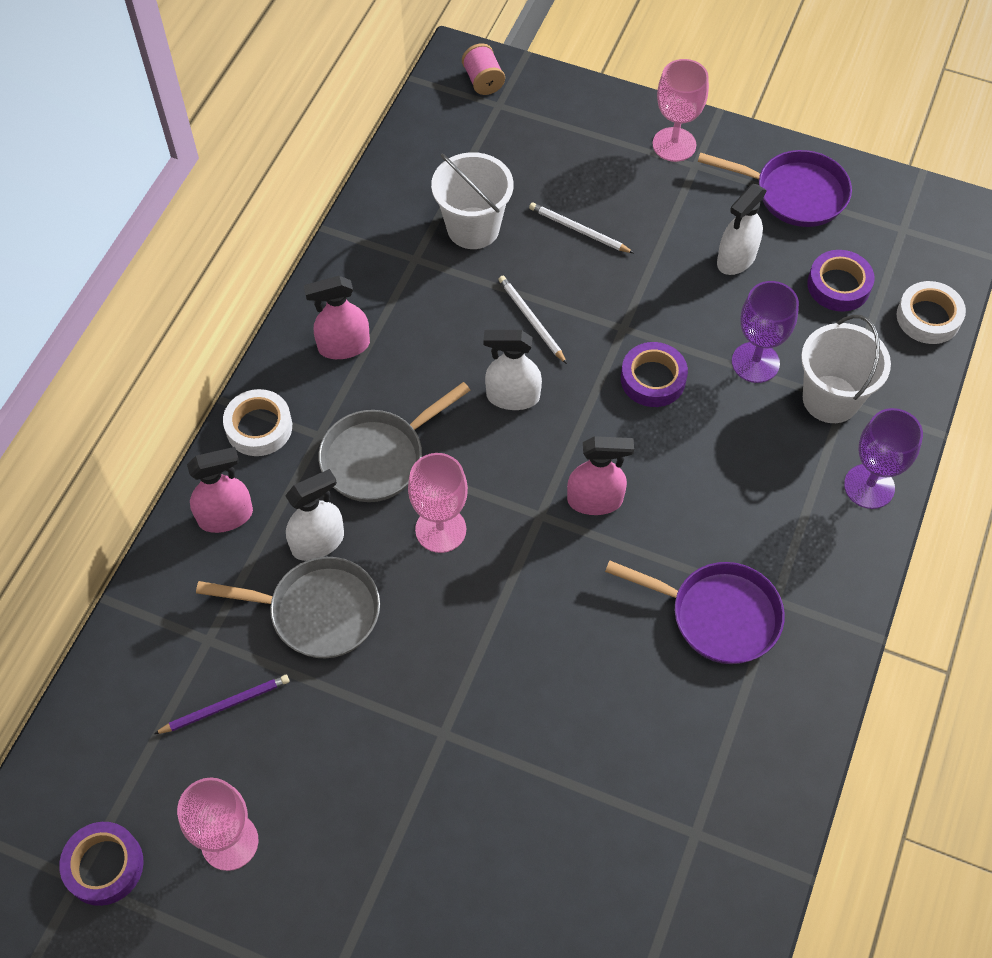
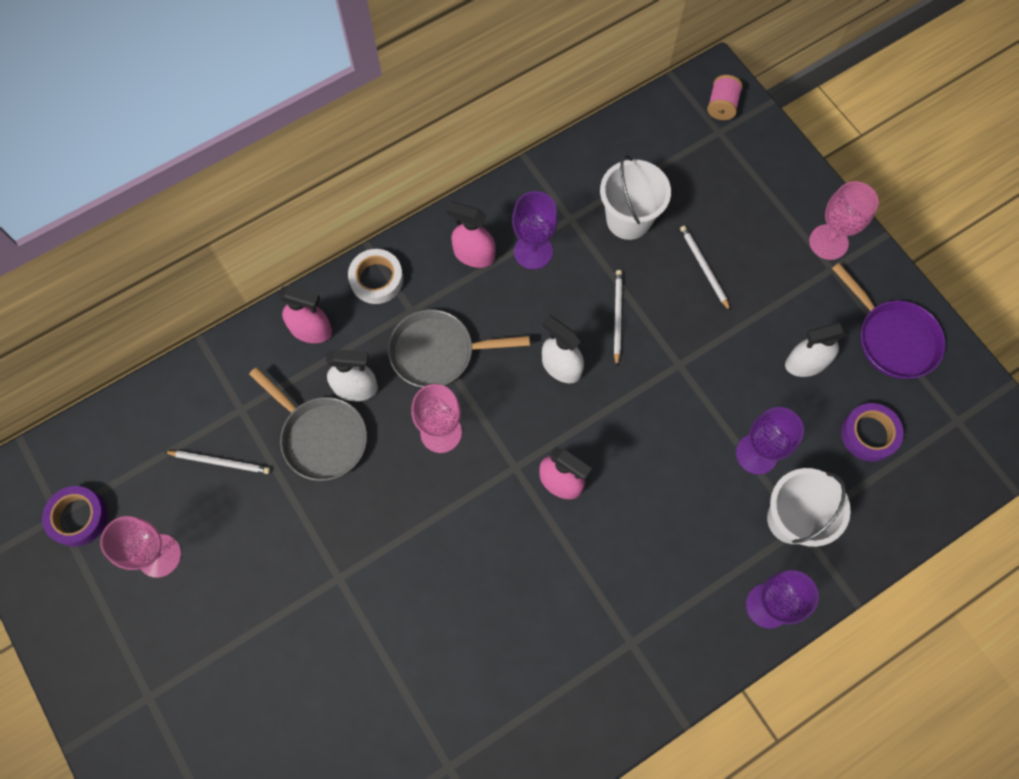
camera: 35 degrees right, 10 degrees up
(225, 705) = (220, 462): purple pencil -> white pencil
(402, 309) = (533, 251): none -> purple goblet
(653, 379) = (670, 418): purple tape -> none
(718, 615) = (582, 625): purple pan -> none
(928, 317) = (920, 504): white tape -> none

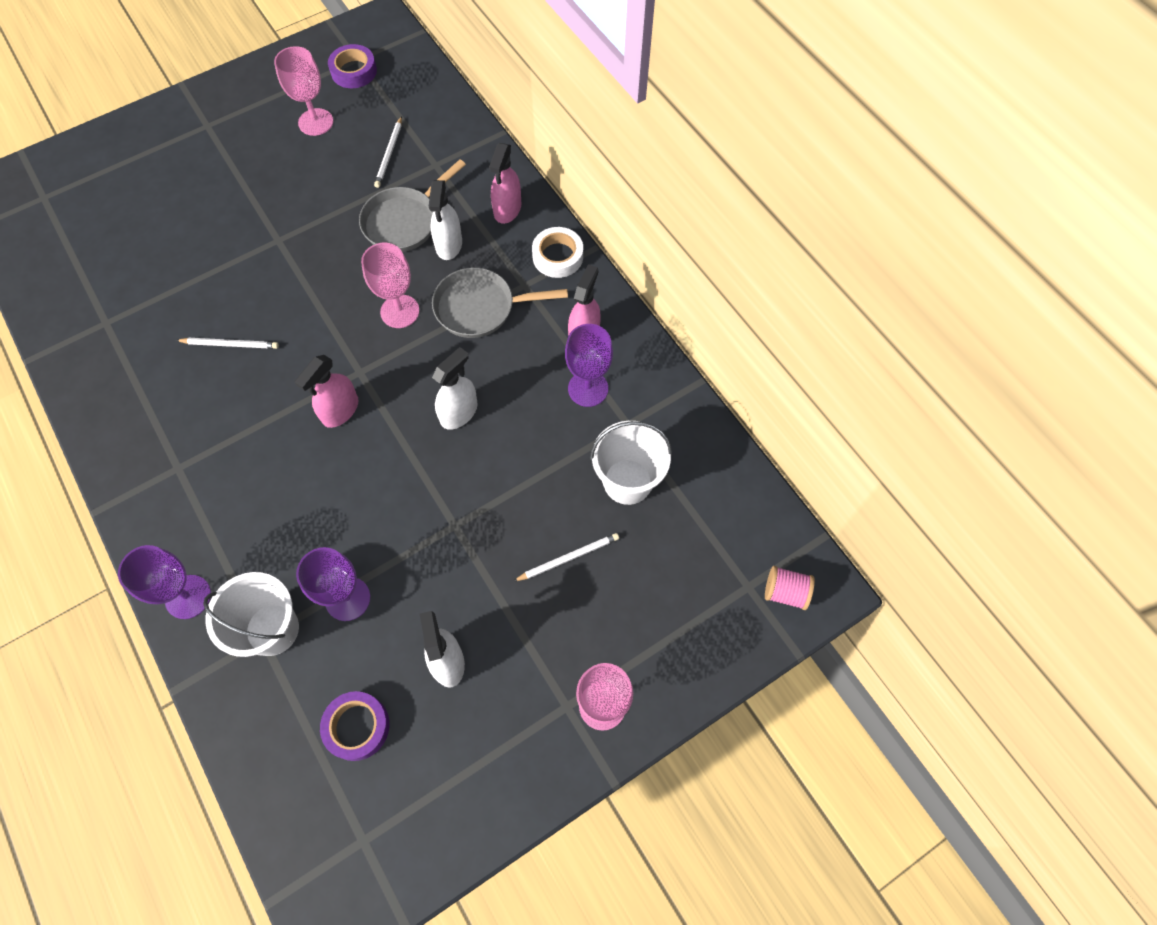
camera: 90 degrees right, 5 degrees down
(438, 352) = (480, 307): grey pan -> grey pan turned 90 degrees counterclockwise
(617, 316) = (512, 466): white pencil -> white pencil (230, 344)
(892, 338) = (473, 771): purple pan -> none

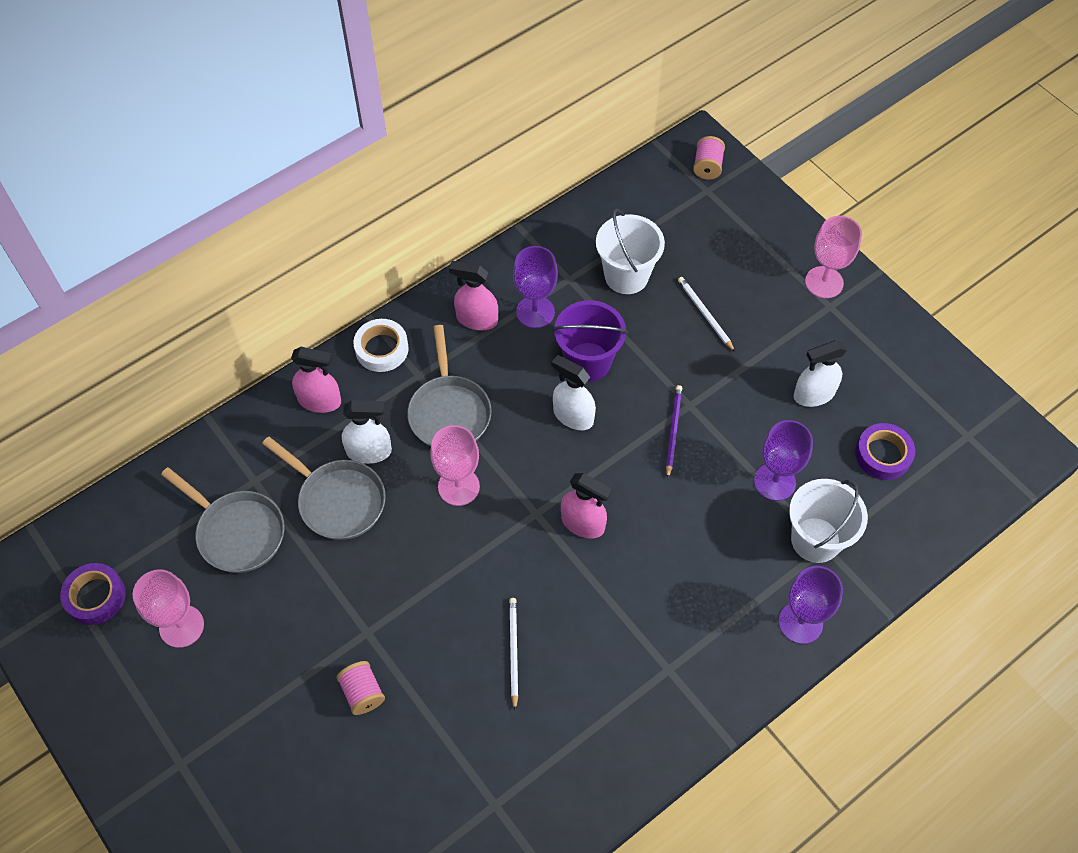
camera: 95 degrees left, 5 degrees down
(226, 236) = (362, 693): none -> pink spool
(389, 154) = (237, 532): white pencil -> grey pan
(426, 505) = (673, 431): none -> purple pencil
(521, 432) = (588, 362): none -> purple bucket

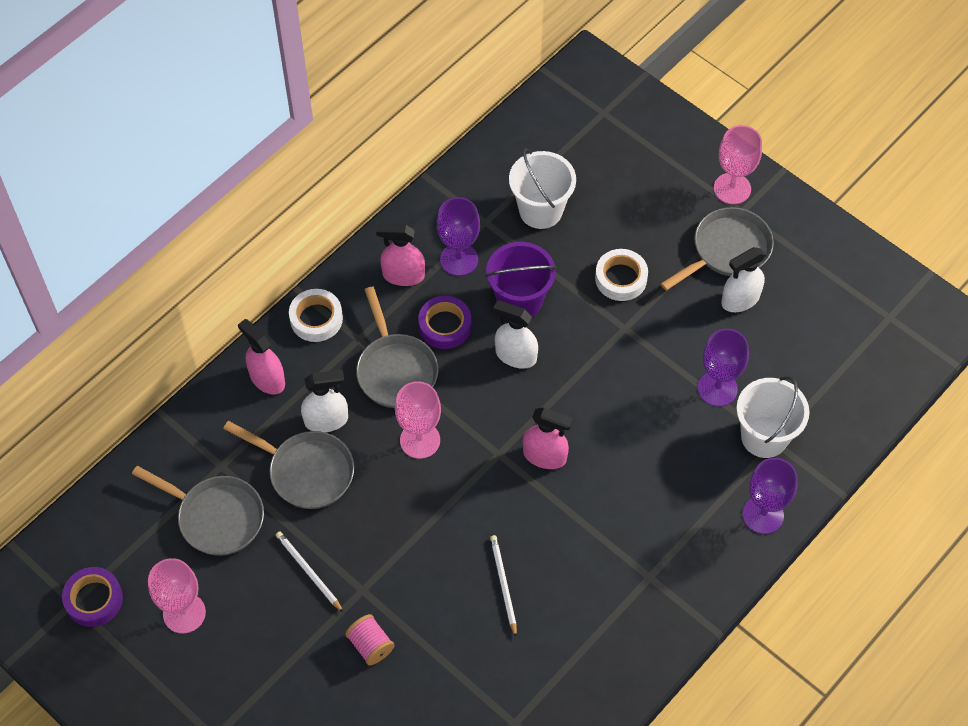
camera: 10 degrees left, 0 degrees up
(320, 401) = (267, 379): pink spray bottle -> pink spray bottle turned 135 degrees counterclockwise
(673, 431) = (613, 355): purple pencil -> none
(694, 355) = (621, 278): none -> white tape
(705, 314) = (623, 237): white pencil -> white pencil (308, 571)
(707, 167) = (599, 88): pink spool -> none
(808, 343) = (727, 250): none -> grey pan
(883, 455) = (814, 347): purple tape -> purple tape (445, 326)

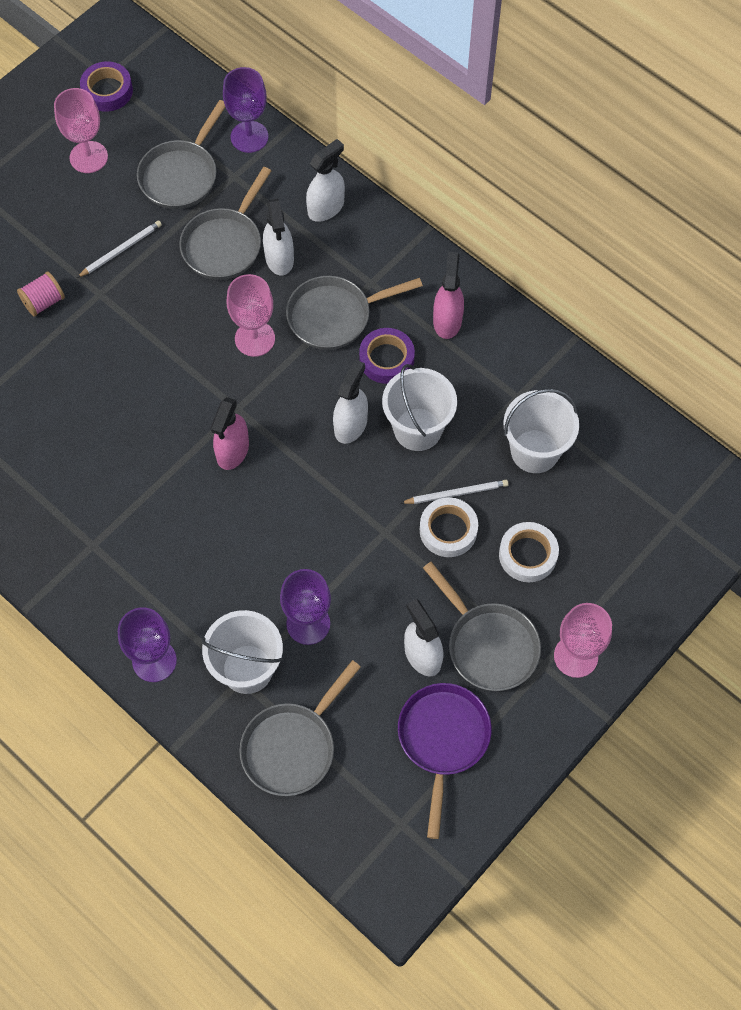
camera: 90 degrees right, 5 degrees up
(267, 379) = (326, 207): pink spray bottle -> white spray bottle
(316, 319) = (394, 246): white tape -> white tape (527, 555)
(459, 259) = (468, 372): purple goblet -> purple goblet (249, 137)
(503, 584) = (95, 412): white pencil -> white pencil (456, 493)
(519, 301) = (417, 429): purple bucket -> white bucket
(814, 285) = (443, 740): none -> purple pan
(832, 399) = (292, 746): none -> grey pan

